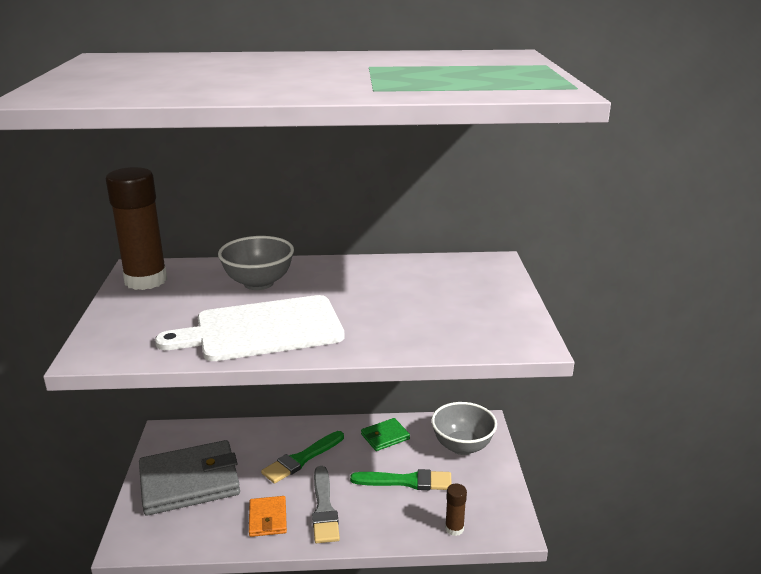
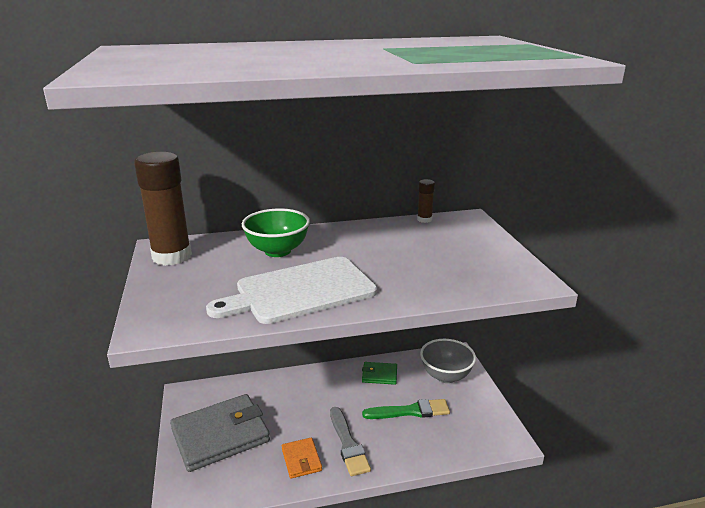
camera: 10 degrees left, 0 degrees up
(258, 283) = (277, 251): grey bowl -> green bowl
(302, 459) = (314, 403): green brush -> none
(385, 436) = (379, 375): green wallet -> green wallet turned 45 degrees clockwise
(454, 528) = (463, 447): brown glue stick -> brown glue stick (424, 219)

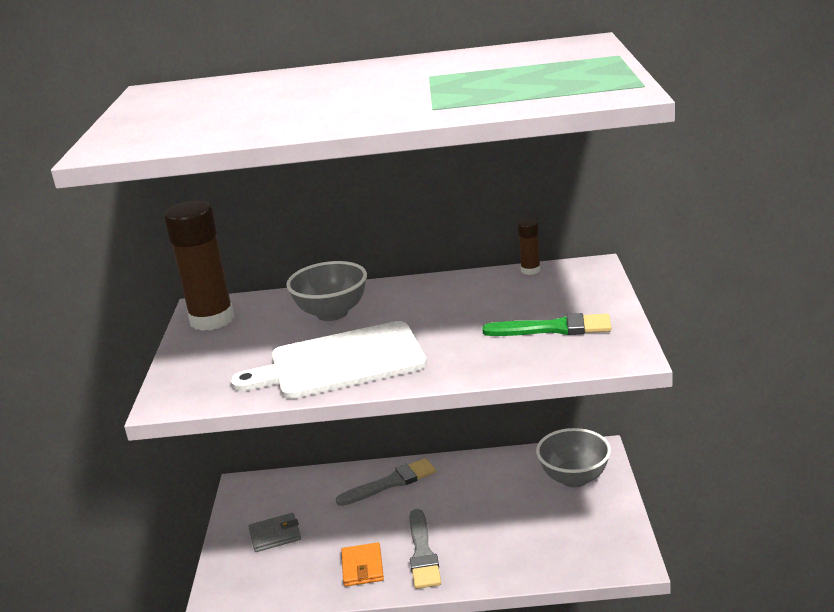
camera: 15 degrees right, 0 degrees up
(220, 435) = (275, 535): grey wallet -> grey wallet, size x0.47
(277, 251) = (332, 313): green bowl -> grey bowl
(307, 386) = (390, 483): none -> grey brush
(379, 375) = (486, 473): green wallet -> none
(410, 411) = (512, 519): green brush -> green brush (554, 328)

